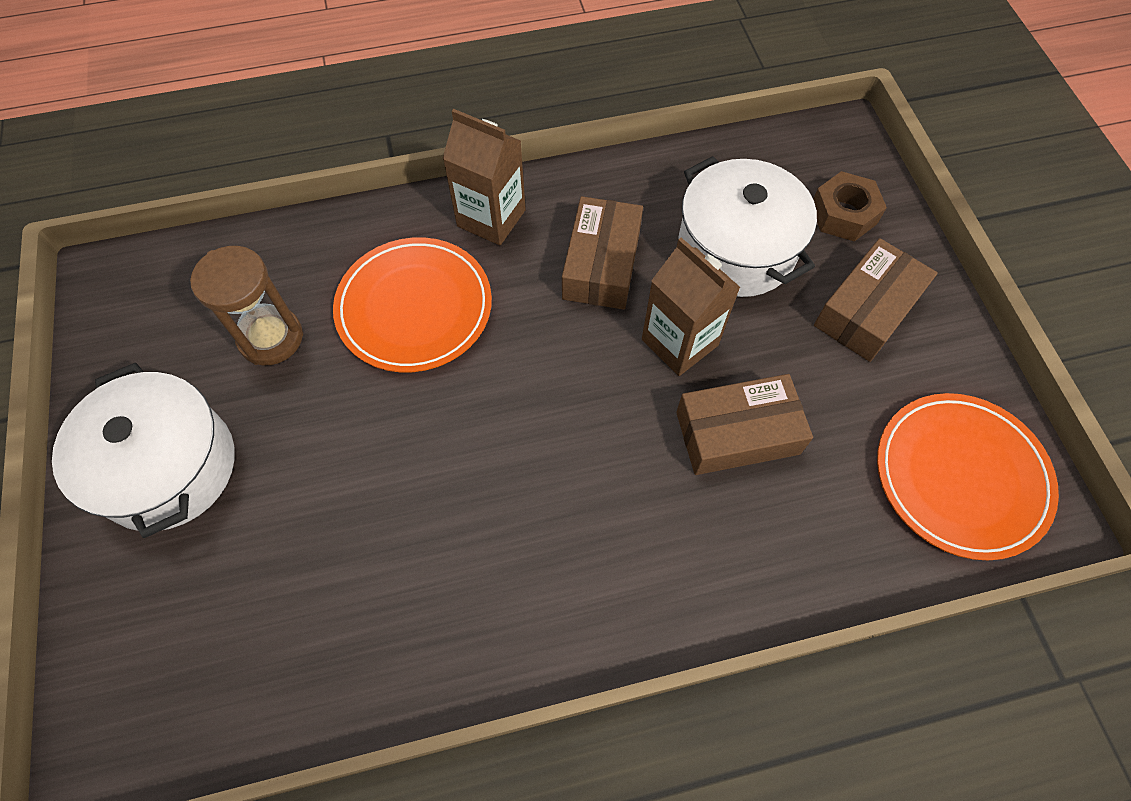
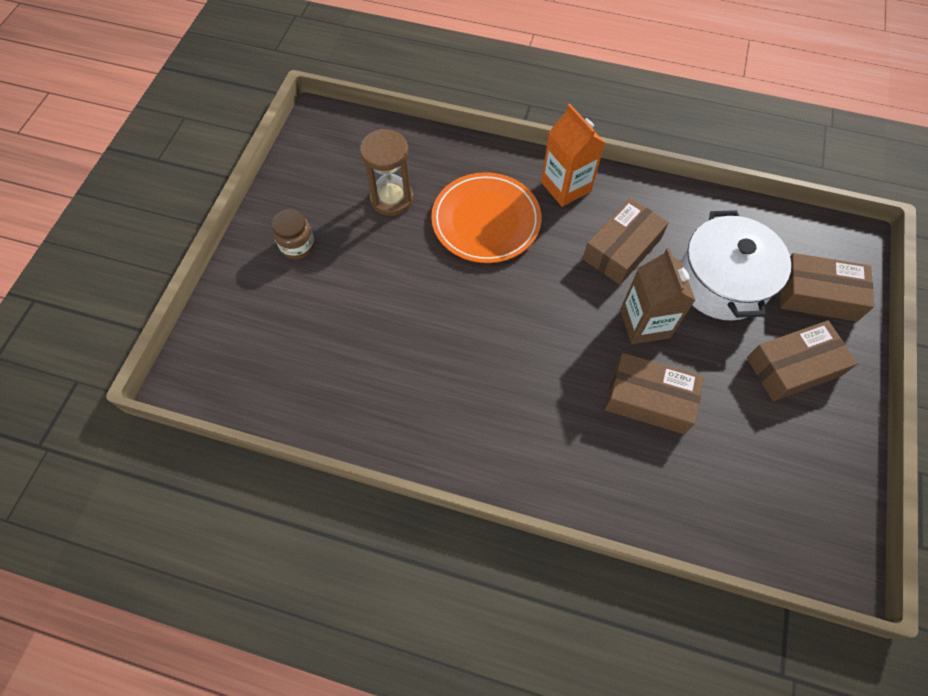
camera: 30 degrees right, 0 degrees up
(168, 467) = (297, 245): white pot -> brown jar
(491, 218) = (566, 187): brown carton -> orange carton
(843, 214) = (817, 295): brown nut -> brown box
(960, 477) = (791, 508): orange plate -> none

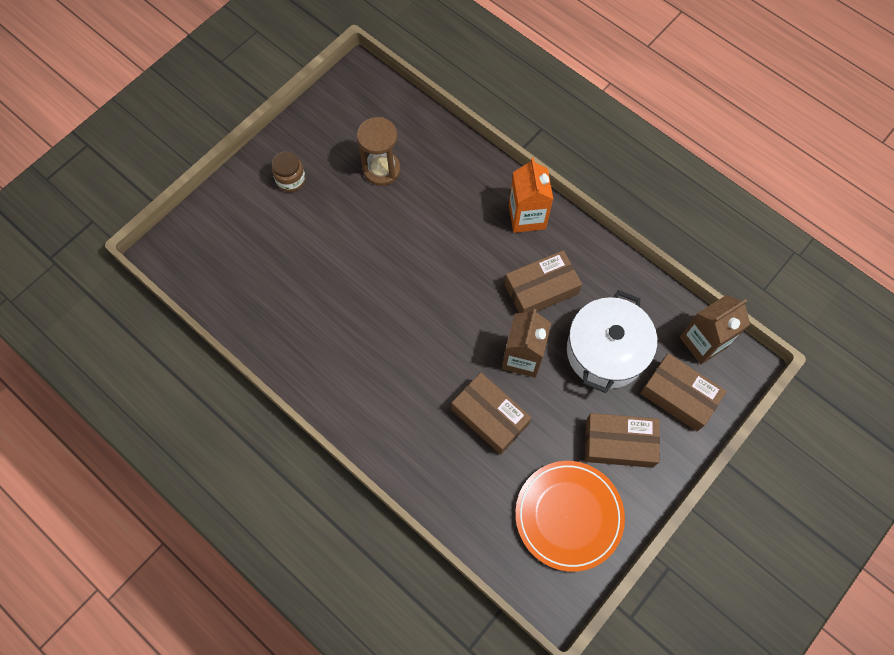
camera: 25 degrees right, 5 degrees up
(486, 221) = (445, 219): orange plate -> orange plate (568, 516)
(805, 235) = (703, 342): none -> brown carton

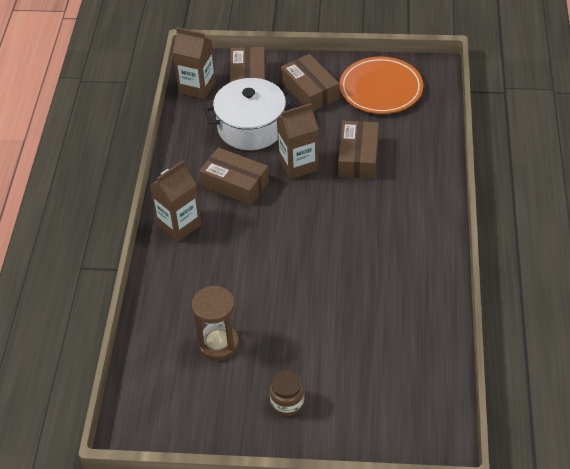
camera: 125 degrees left, 20 degrees down
(527, 216) = (179, 225): orange carton -> brown carton

